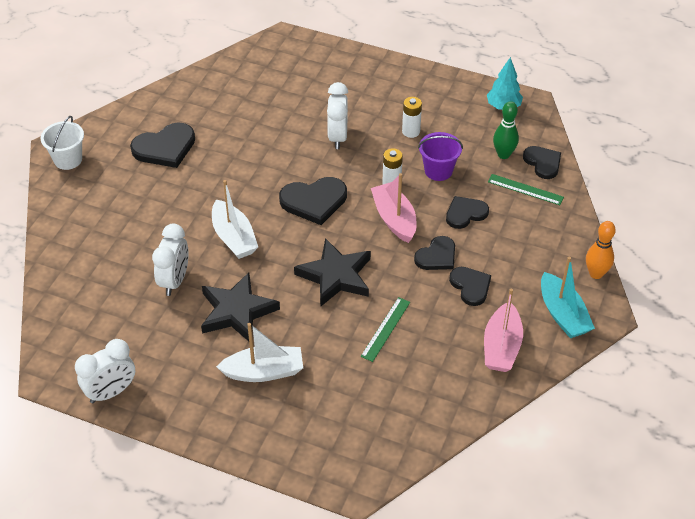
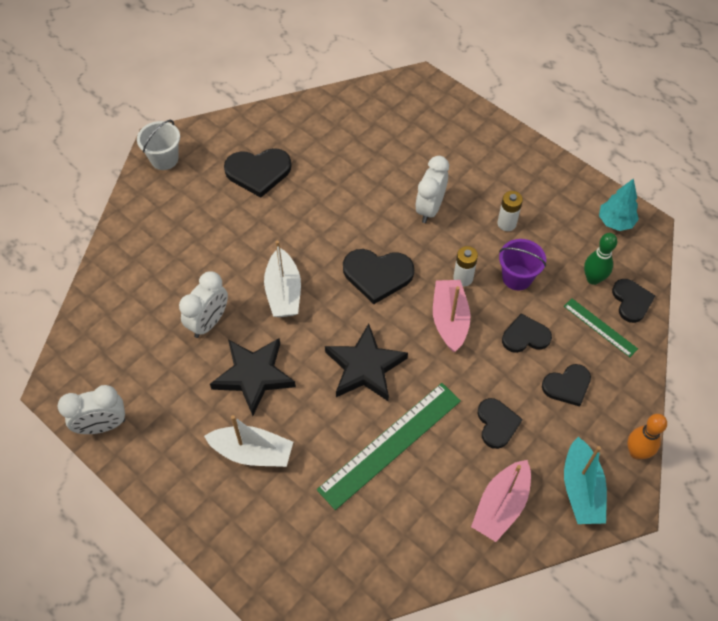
camera: 20 degrees right, 10 degrees up
(386, 329) = (390, 444): green ruler -> green ruler, size x1.93
(437, 256) = (476, 377): black heart -> black heart (567, 386)

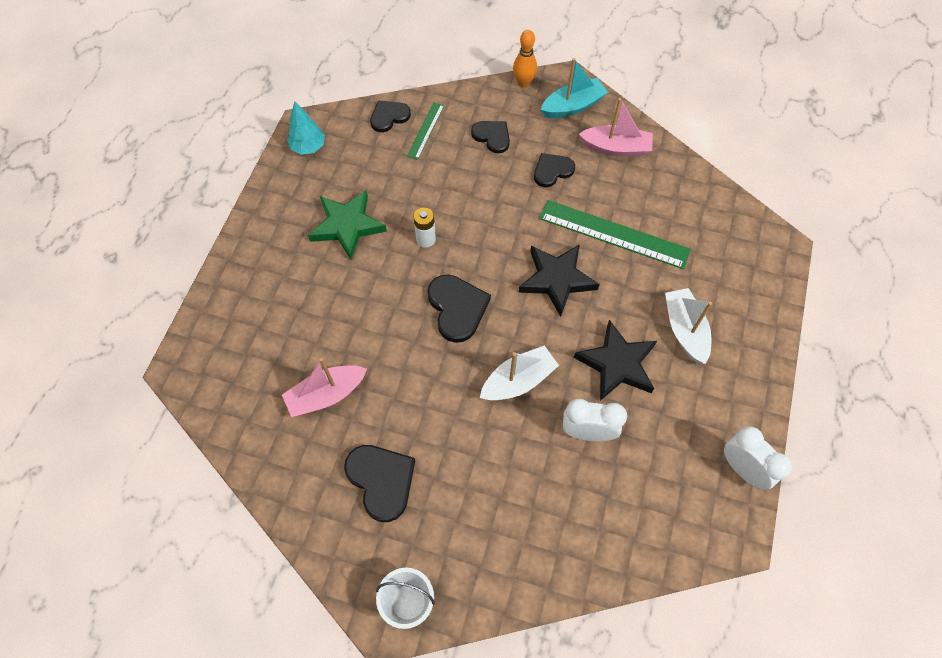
camera: 115 degrees left, 5 degrees up
(430, 208) = (357, 294): white clock -> none
(449, 320) = (475, 234): pink boat -> pink boat (326, 395)
(506, 223) = (347, 226): white battery -> green star
(517, 277) = (404, 200): purple bucket -> none
(525, 336) = (461, 176): black heart -> none
(593, 279) = (379, 147): green bowling pin -> none

